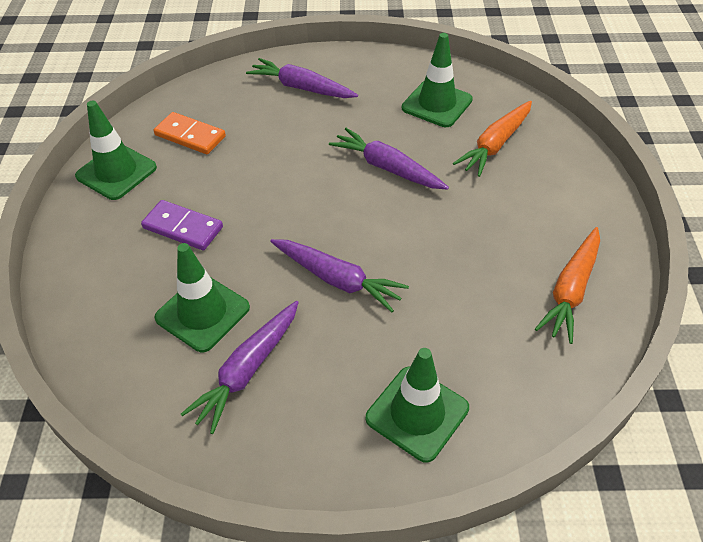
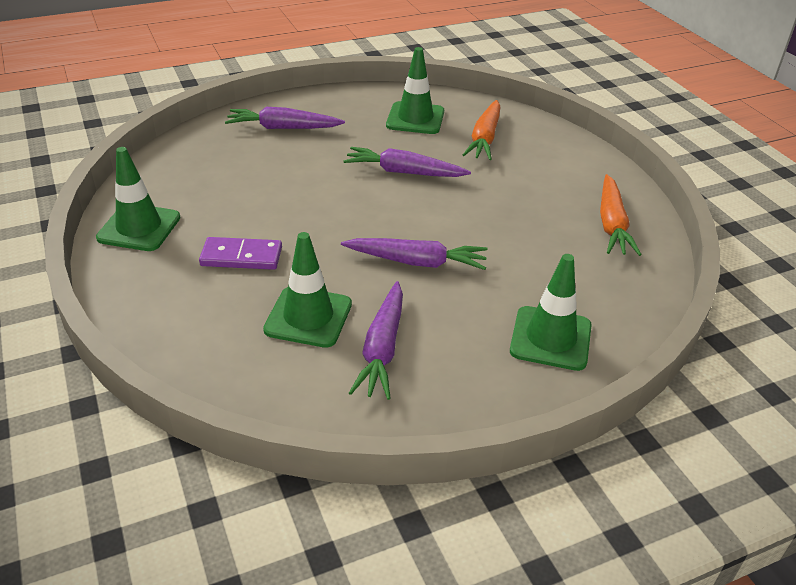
camera: 25 degrees left, 10 degrees down
(190, 136) = (197, 184): orange domino -> none

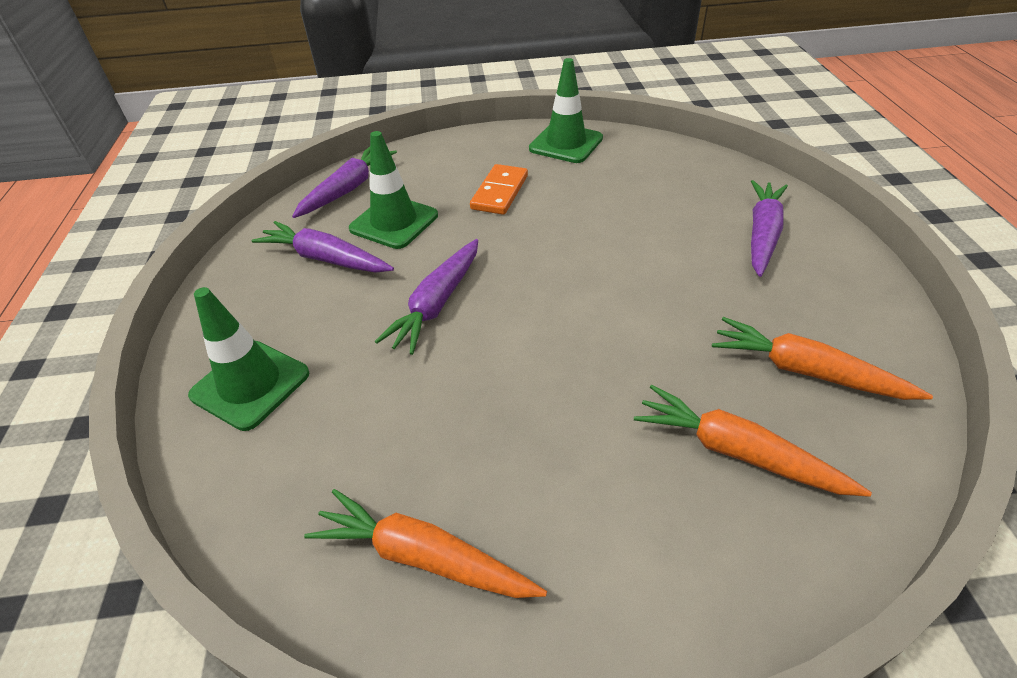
camera: 110 degrees right, 5 degrees up
(241, 257) = (499, 192): purple domino -> orange domino
(403, 172) = (635, 327): purple carrot -> purple carrot (348, 189)
(415, 118) = (805, 371): green traffic cone -> orange carrot

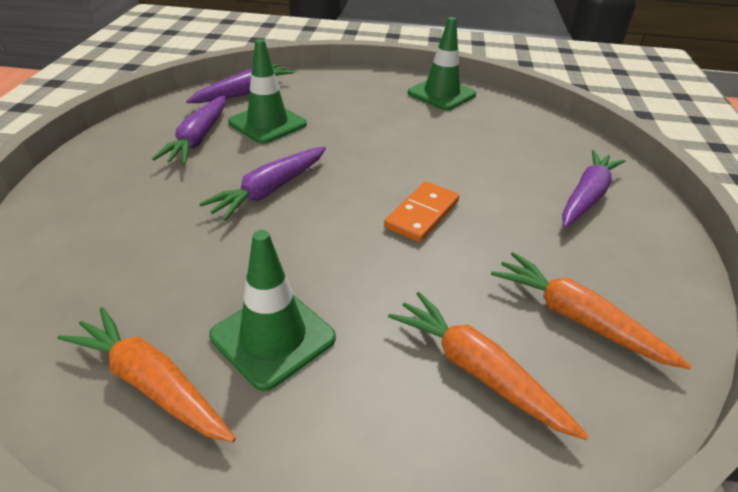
camera: 10 degrees right, 5 degrees down
(250, 384) = (88, 216): green traffic cone -> green traffic cone (273, 337)
(325, 259) = (198, 138): purple carrot -> purple carrot turned 120 degrees counterclockwise
(499, 192) = (366, 119): orange domino -> orange domino (422, 214)

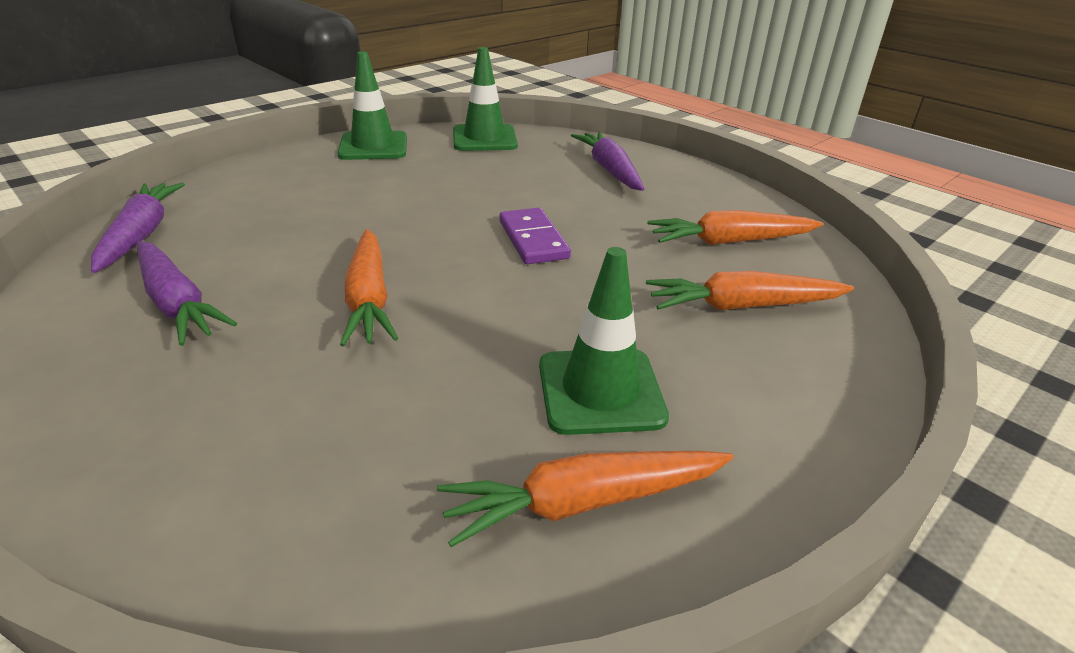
camera: 50 degrees left, 5 degrees down
(267, 123) = (239, 248): green traffic cone -> green traffic cone (484, 138)
(269, 190) = (369, 299): purple carrot -> orange carrot
(422, 214) = (533, 240): orange domino -> purple domino

